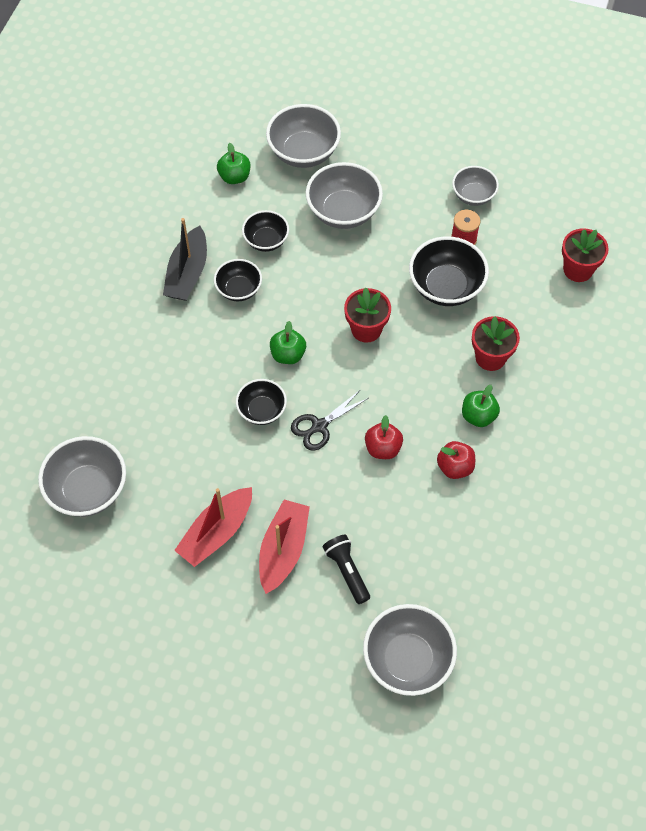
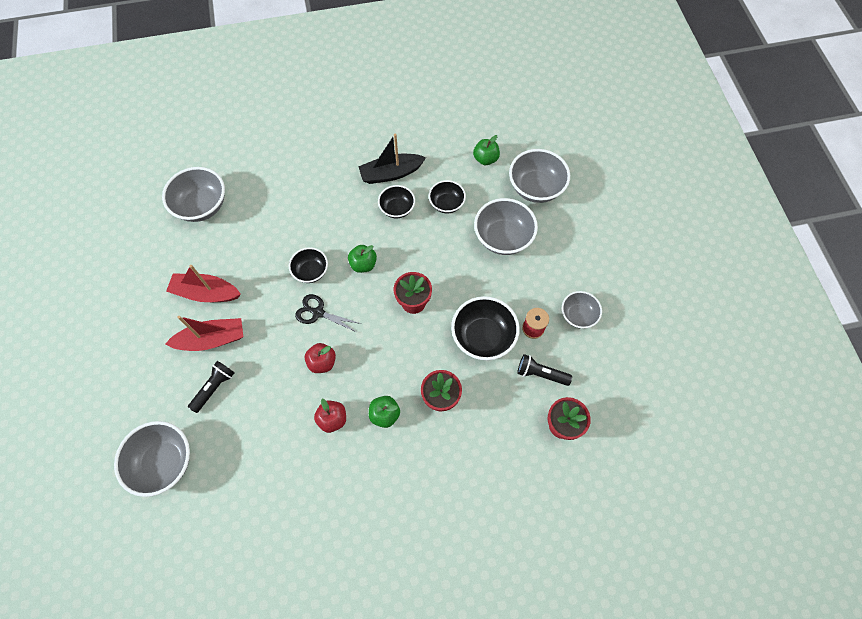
camera: 60 degrees right, 5 degrees up
(515, 259) = (540, 374): none -> black flashlight

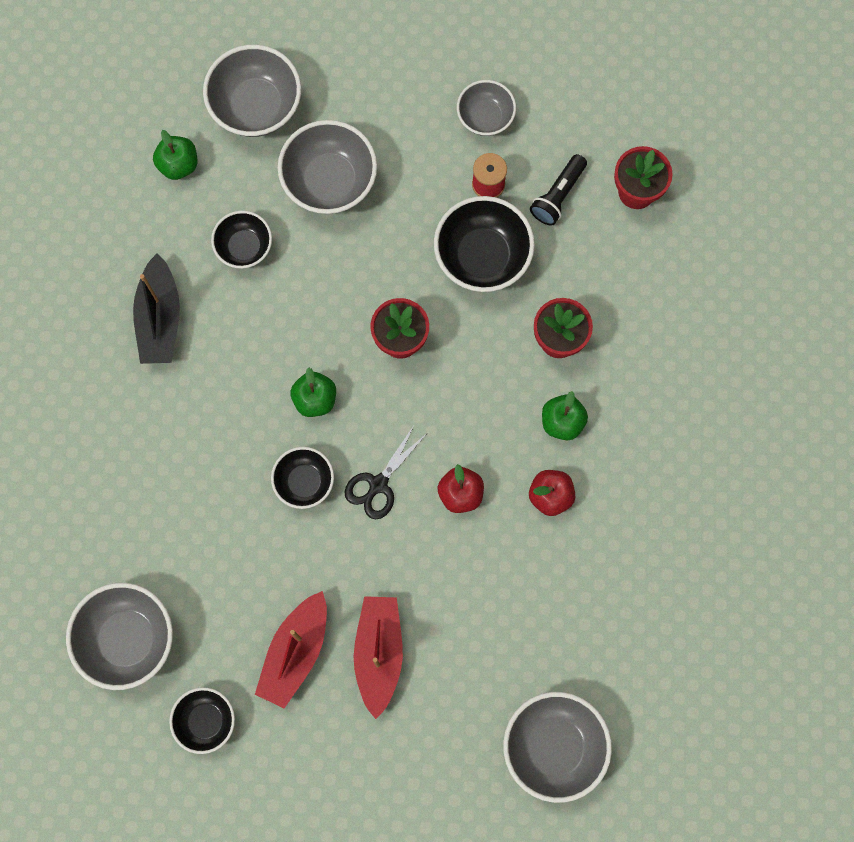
camera: 75 degrees left, 10 degrees up
(214, 387) = (458, 659): black flashlight -> none
(397, 209) = (230, 325): black bowl -> black bowl (205, 721)

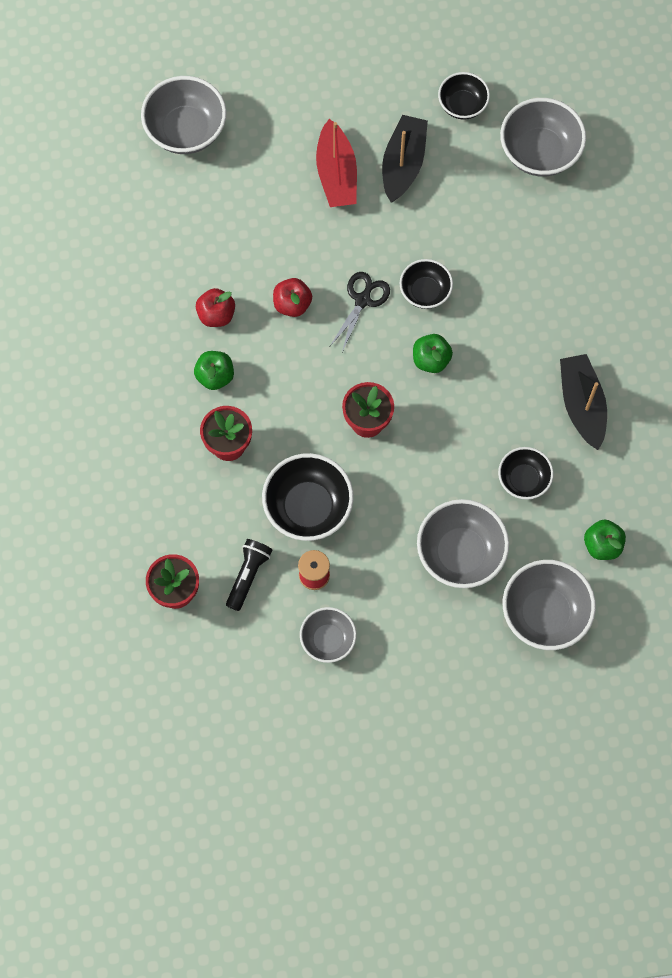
camera: 170 degrees right, 5 degrees down
(295, 652) = (403, 164): red boat -> black boat

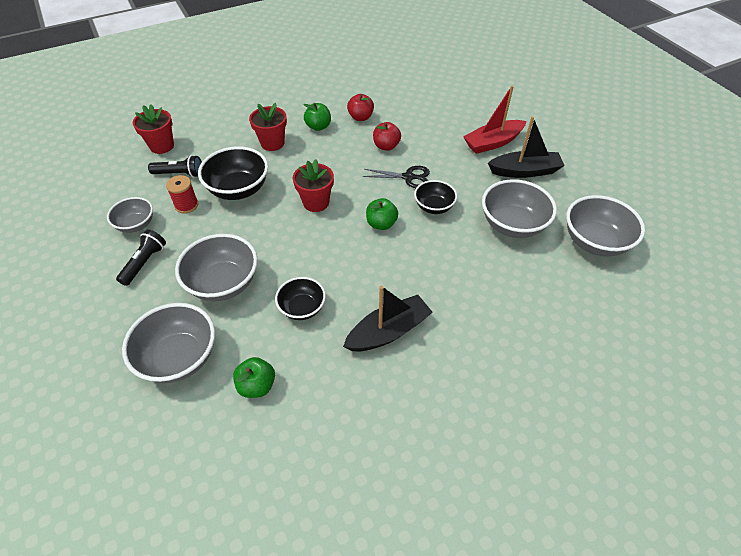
camera: 70 degrees right, 20 degrees down
(186, 130) = (474, 78): grey bowl -> grey bowl (512, 225)
(397, 635) = (144, 263): none -> black flashlight
(462, 105) = (595, 189): black bowl -> none

